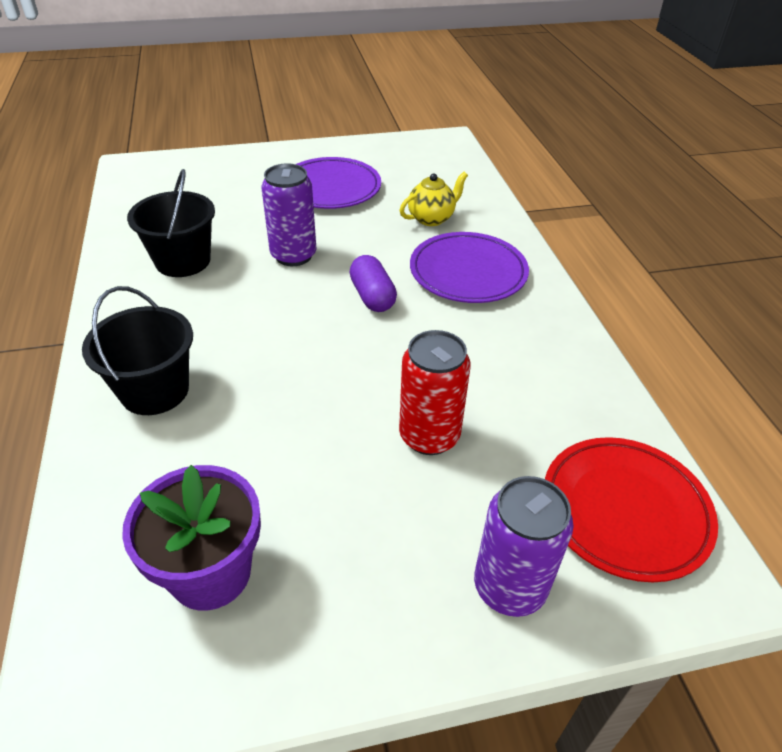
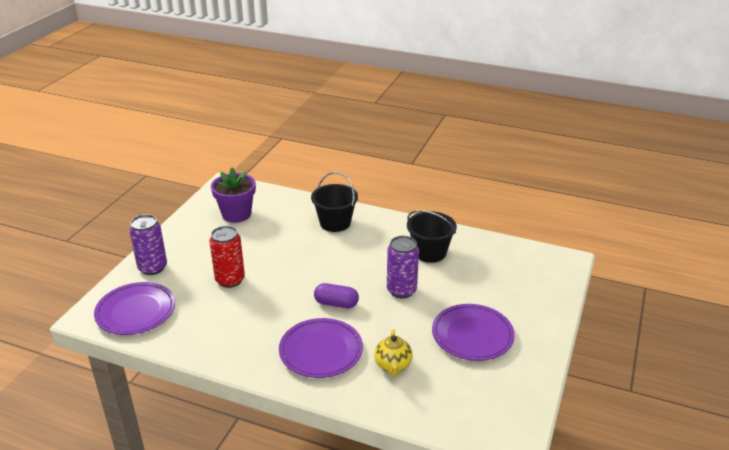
camera: 125 degrees right, 10 degrees down
(625, 510) = (136, 311): red plate -> purple plate

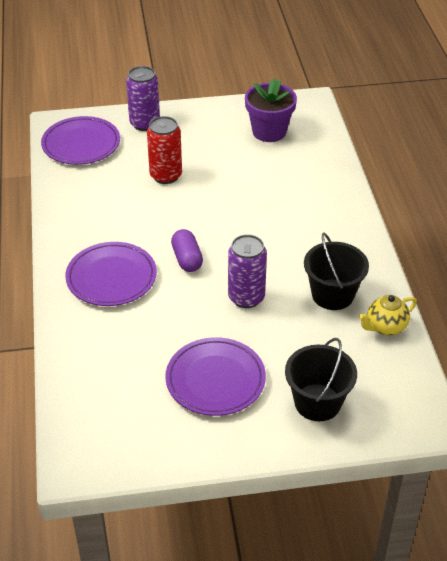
camera: 60 degrees right, 10 degrees up
(335, 223) = (319, 202): black bucket -> black bucket (317, 402)
(393, 366) = (125, 335): yellow teapot -> yellow teapot (385, 327)

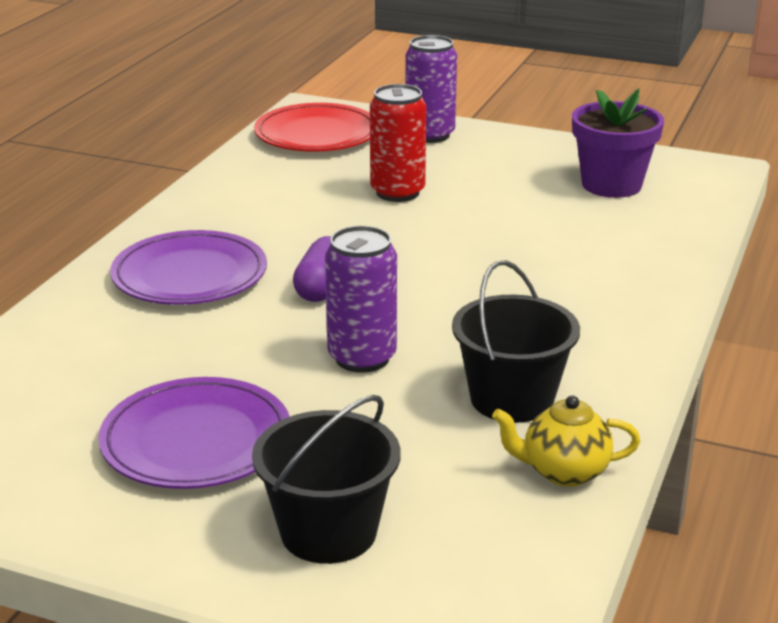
camera: 30 degrees right, 15 degrees down
(81, 144) = (317, 135): purple plate -> red plate

